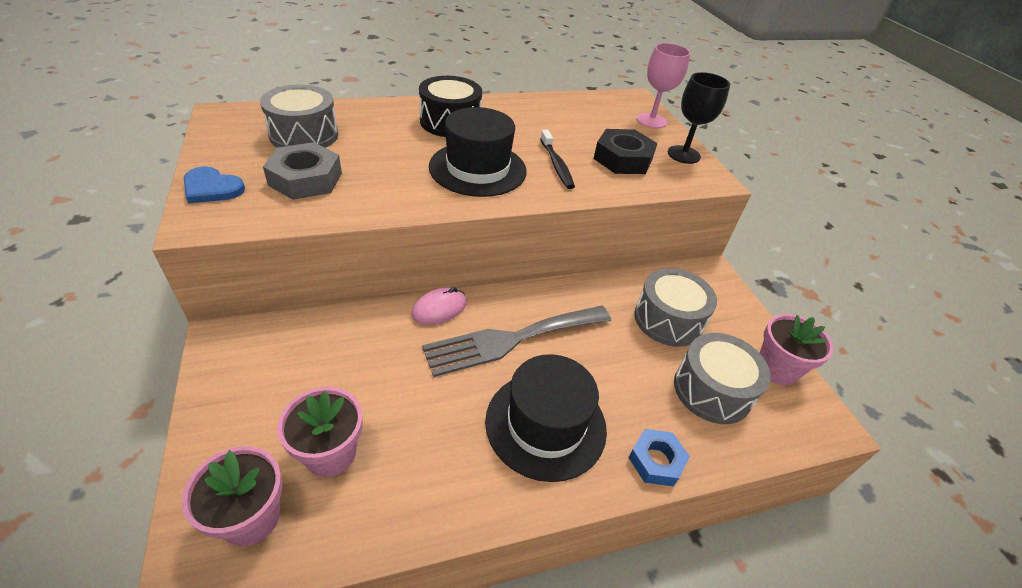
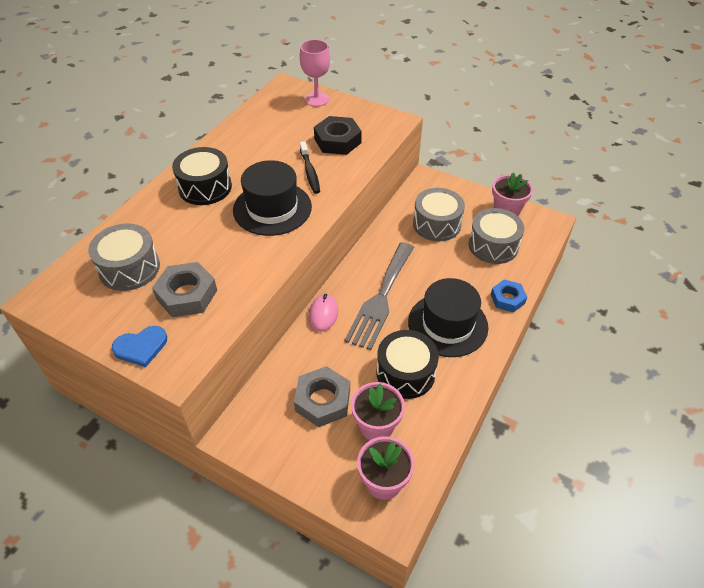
camera: 40 degrees left, 5 degrees up
(326, 380) = (322, 400): none -> grey nut
(433, 430) = (405, 373): none -> black drum
(556, 165) = (310, 172): black toothbrush -> black toothbrush turned 45 degrees clockwise
(683, 155) = (363, 114): black goblet -> none

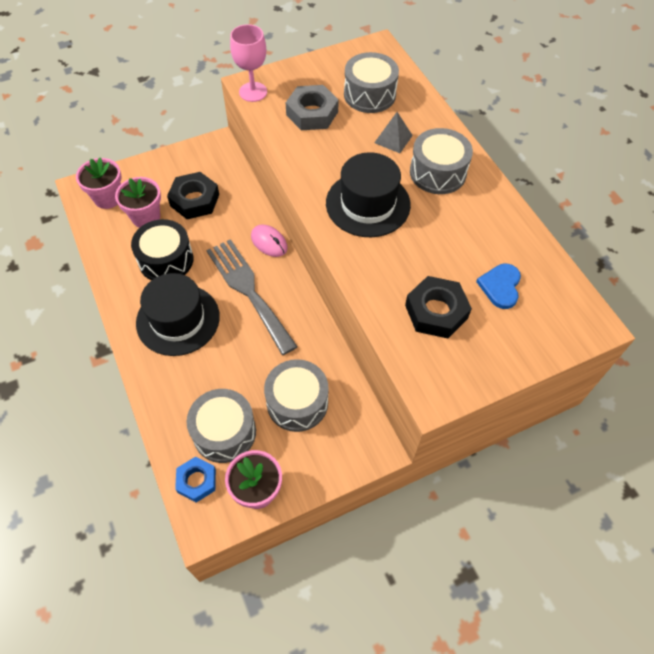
camera: 125 degrees right, 10 degrees up
(141, 347) = (285, 76): blue heart -> blue heart (500, 286)
(183, 227) = (393, 139): none -> grey pyramid
(205, 187) = (437, 172): black drum -> grey drum
(310, 172) = (399, 258): black toothbrush -> none
(316, 99) = (539, 340): pink goblet -> pink goblet (253, 92)
(322, 400) = (194, 200): grey nut -> black nut
(507, 299) = (156, 388): blue nut -> blue nut (196, 481)

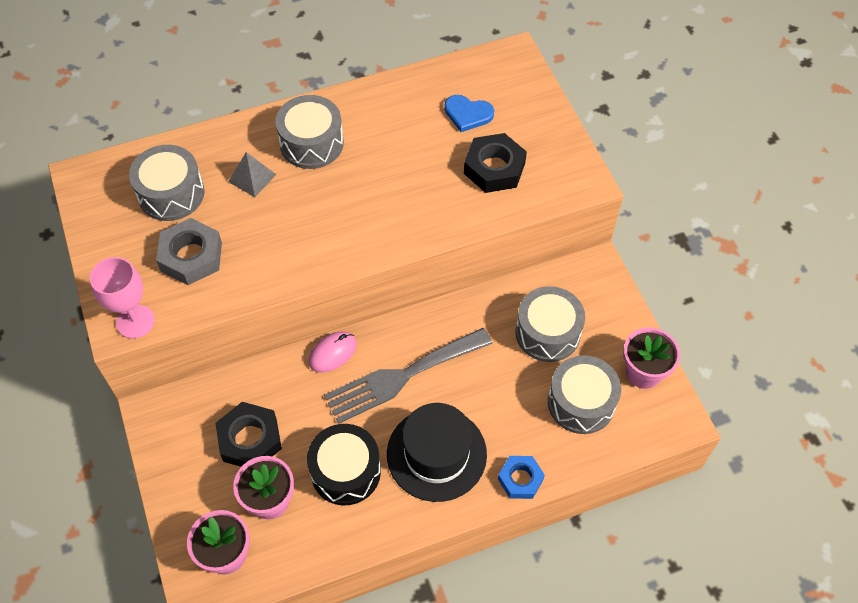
camera: 85 degrees left, 0 degrees up
(196, 481) = (635, 429): blue nut -> blue nut (520, 479)
(368, 204) = (348, 211): black hat -> none

